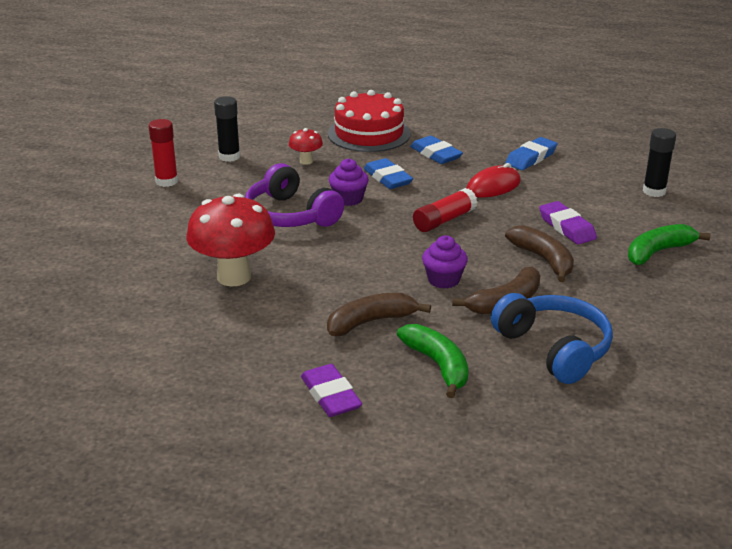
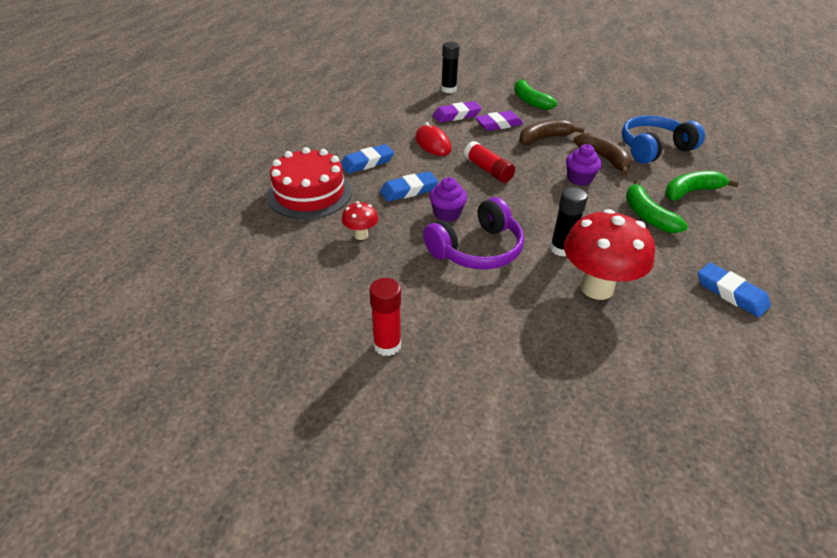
camera: 85 degrees left, 10 degrees up
(229, 157) = (333, 291): black glue stick -> black glue stick (561, 249)
(330, 395) = (749, 239): purple eraser -> purple eraser (456, 115)
(370, 322) = (647, 215): brown banana -> green banana
(531, 158) = (386, 123): blue eraser -> blue eraser (731, 293)

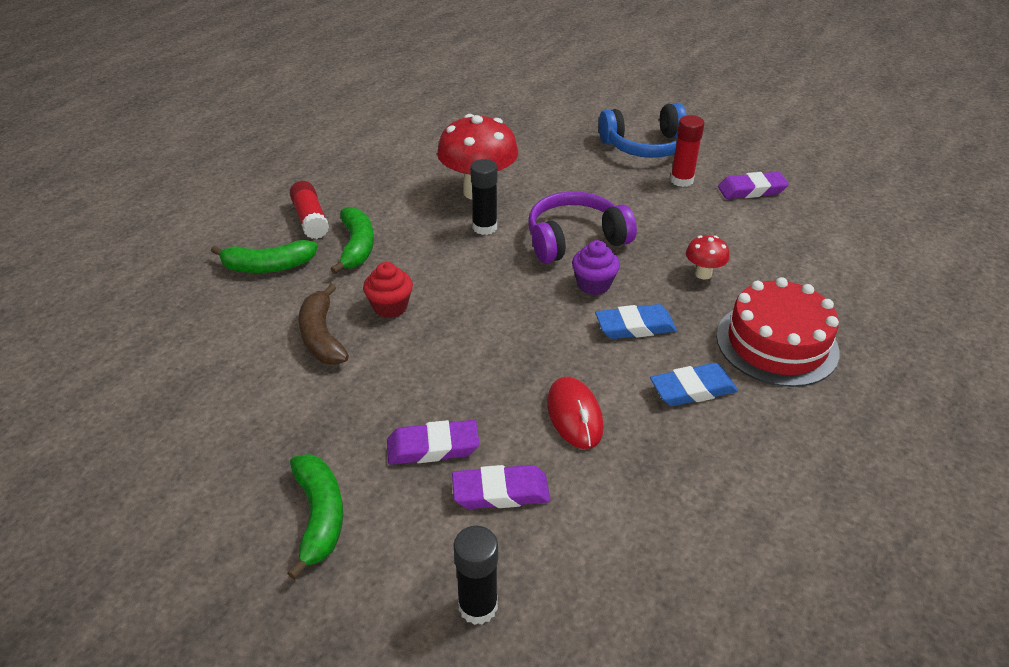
camera: 165 degrees left, 0 degrees up
(304, 344) = (751, 190): none -> purple eraser
(488, 170) = (508, 343): red glue stick -> red glue stick (310, 219)
(544, 138) = (376, 395): brown banana -> none
(579, 179) = (390, 307): purple cupcake -> red cupcake
(654, 149) = (227, 342): blue headphones -> blue headphones (645, 146)
(731, 293) = (363, 172): blue eraser -> none

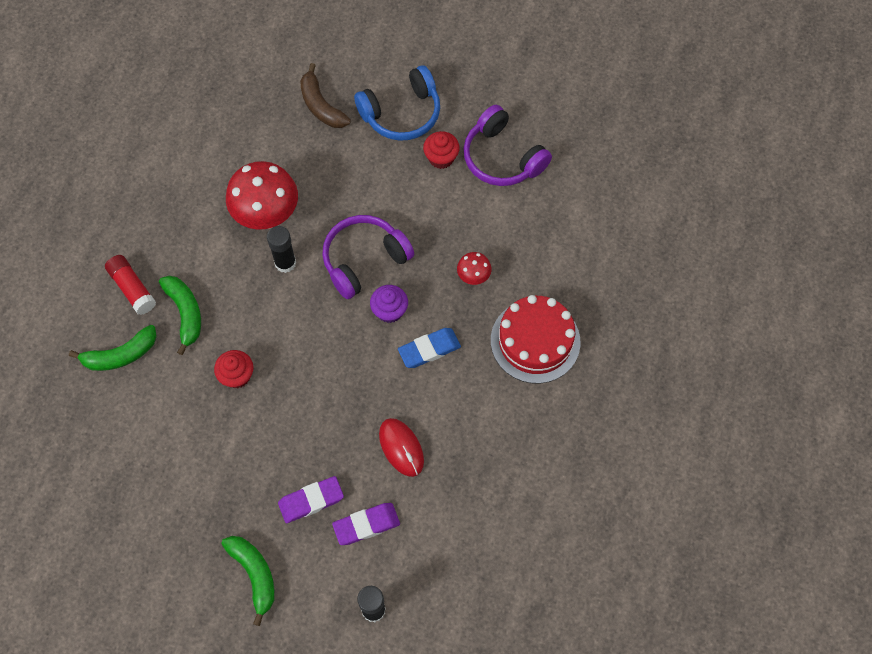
camera: 15 degrees left, 25 degrees up
(322, 336) = (195, 420): brown banana -> brown banana (321, 106)
(681, 180) = (441, 158): red glue stick -> red cupcake
(692, 389) = (479, 402): blue eraser -> none
(751, 190) = (502, 157): purple eraser -> purple headphones

